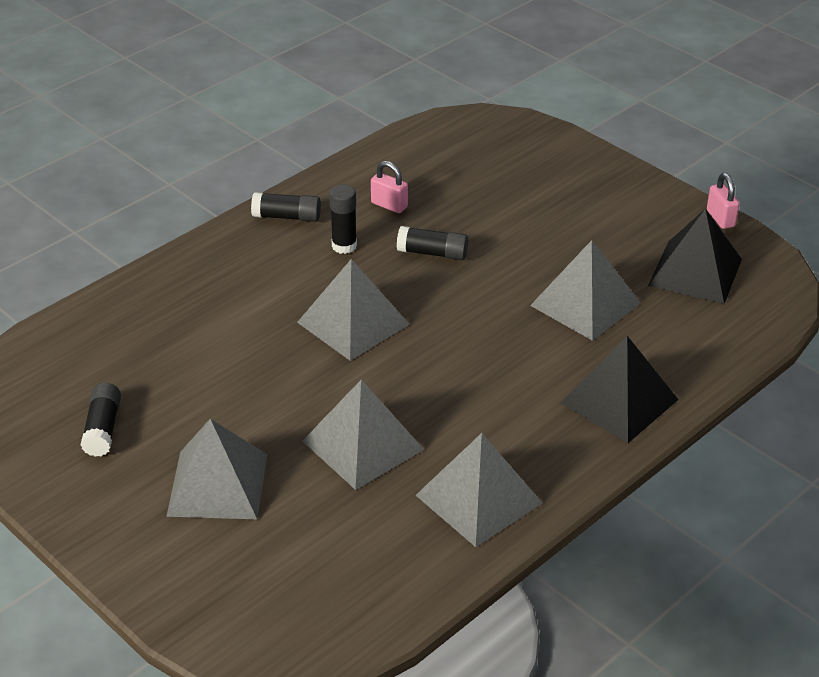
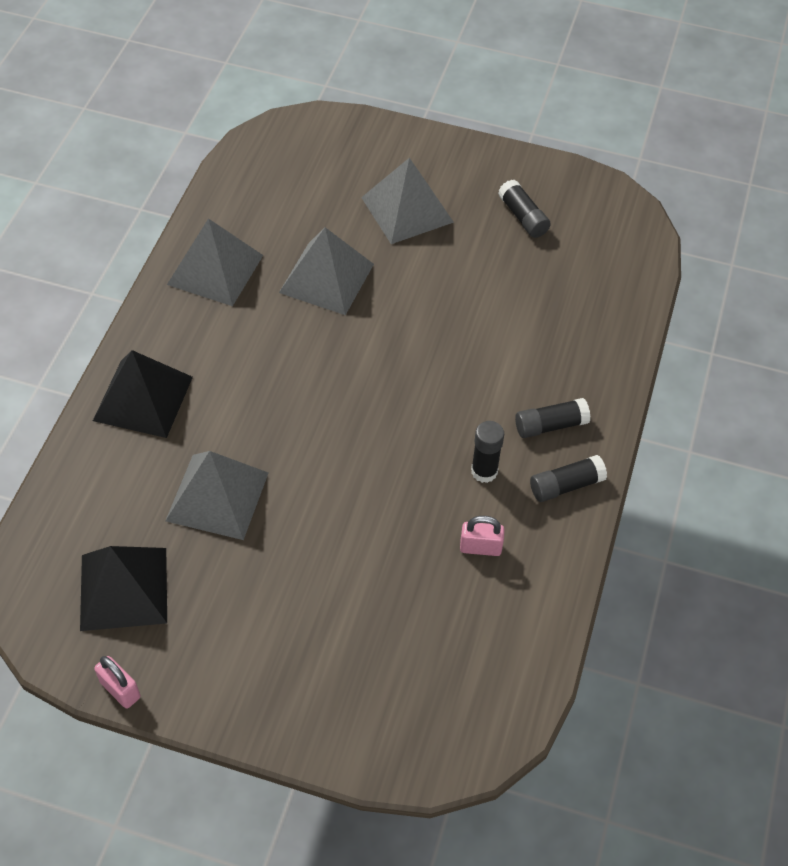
camera: 150 degrees right, 15 degrees up
(353, 323) = (412, 386): grey pyramid -> none
(432, 253) = (396, 499): black glue stick -> black glue stick (550, 425)

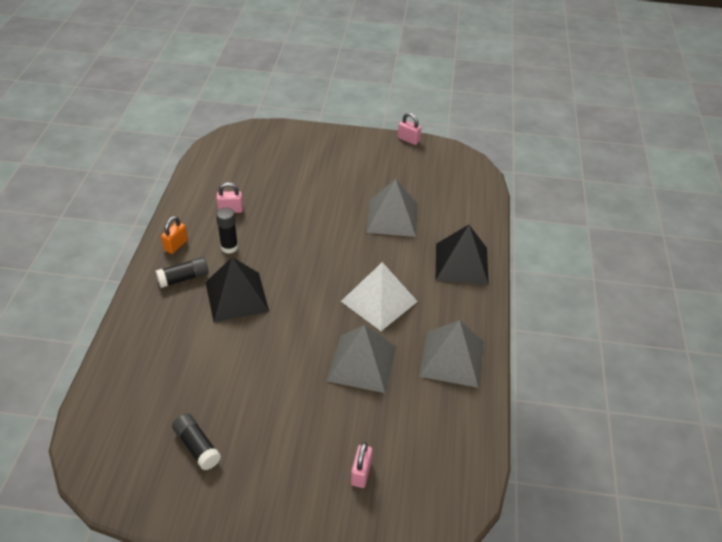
camera: 170 degrees right, 10 degrees down
(124, 588) = (425, 174): black pyramid -> black pyramid (236, 296)
(282, 355) = (379, 301): none -> white pyramid
(355, 173) = (361, 473): none -> pink padlock
(407, 209) = (306, 438): grey pyramid -> none
(566, 485) = (176, 245): black glue stick -> orange padlock

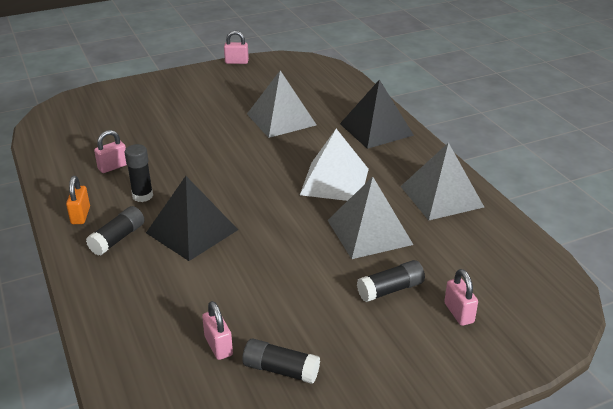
camera: 30 degrees left, 10 degrees down
(174, 404) = (218, 346): none -> pink padlock
(330, 424) = (390, 289): none -> black glue stick

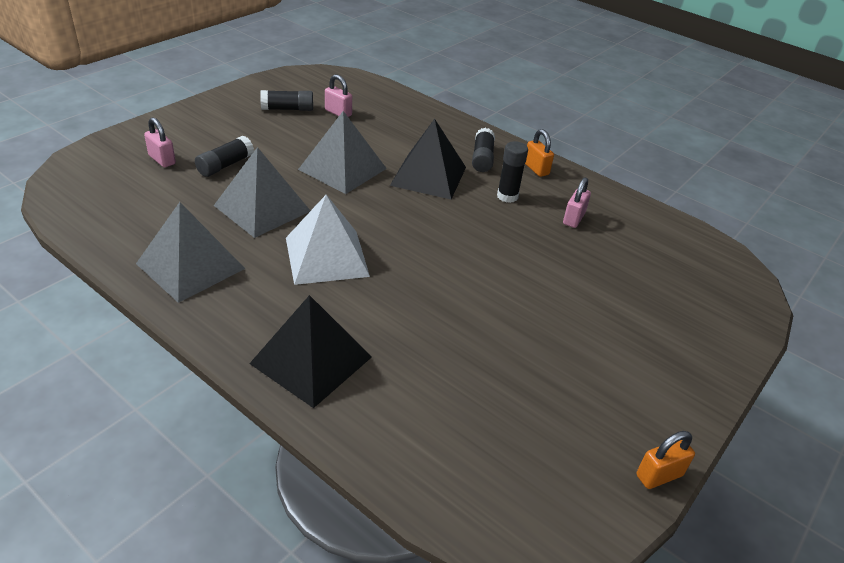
camera: 150 degrees right, 5 degrees up
(236, 62) = (659, 475): pink padlock -> orange padlock
(281, 119) = (460, 341): grey pyramid -> grey pyramid (342, 169)

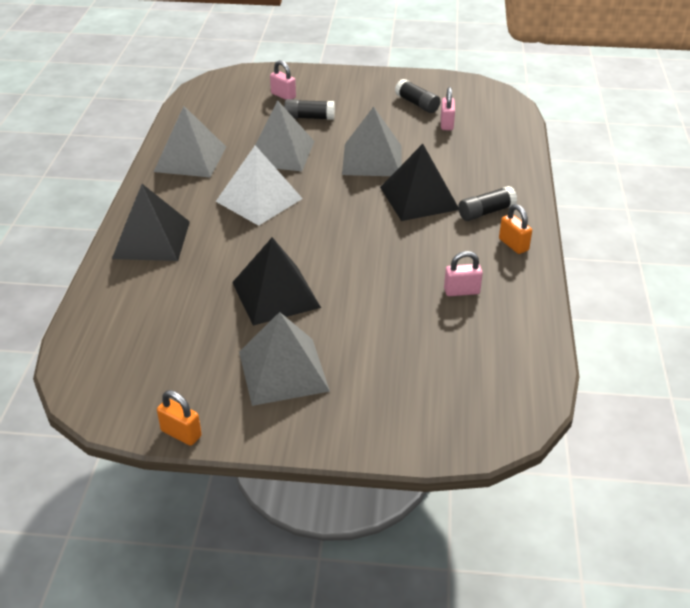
camera: 60 degrees right, 0 degrees up
(162, 160) = (283, 95): pink padlock -> pink padlock turned 60 degrees counterclockwise
(492, 316) = (276, 294): none -> black pyramid
(507, 196) = (445, 245): black glue stick -> none
(536, 169) = (513, 245): orange padlock -> orange padlock turned 60 degrees counterclockwise
(608, 362) = (283, 371): none -> grey pyramid

